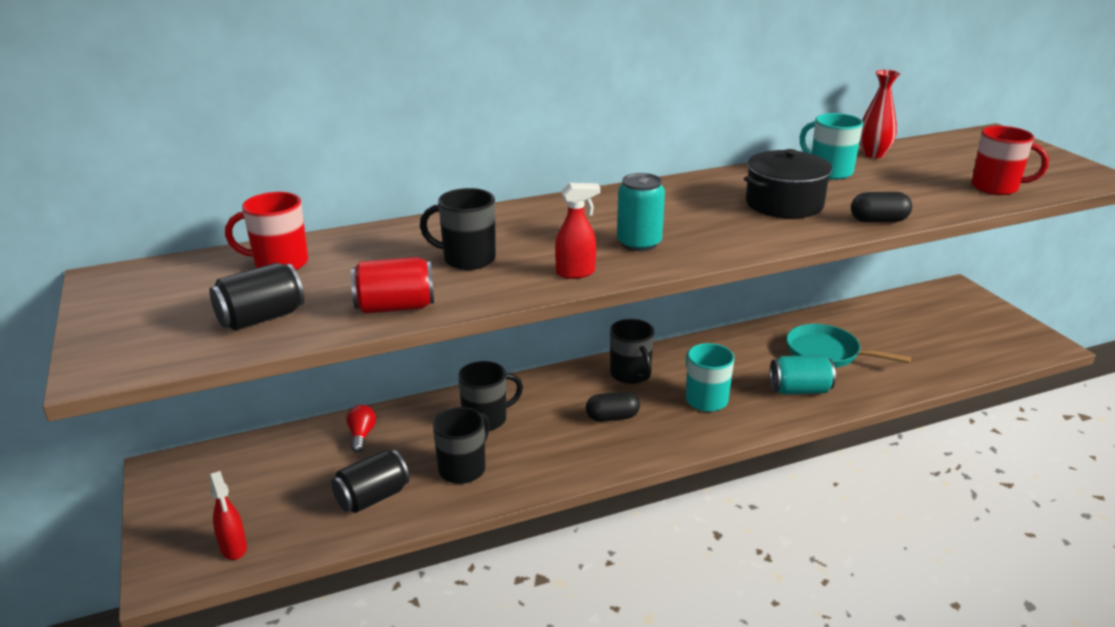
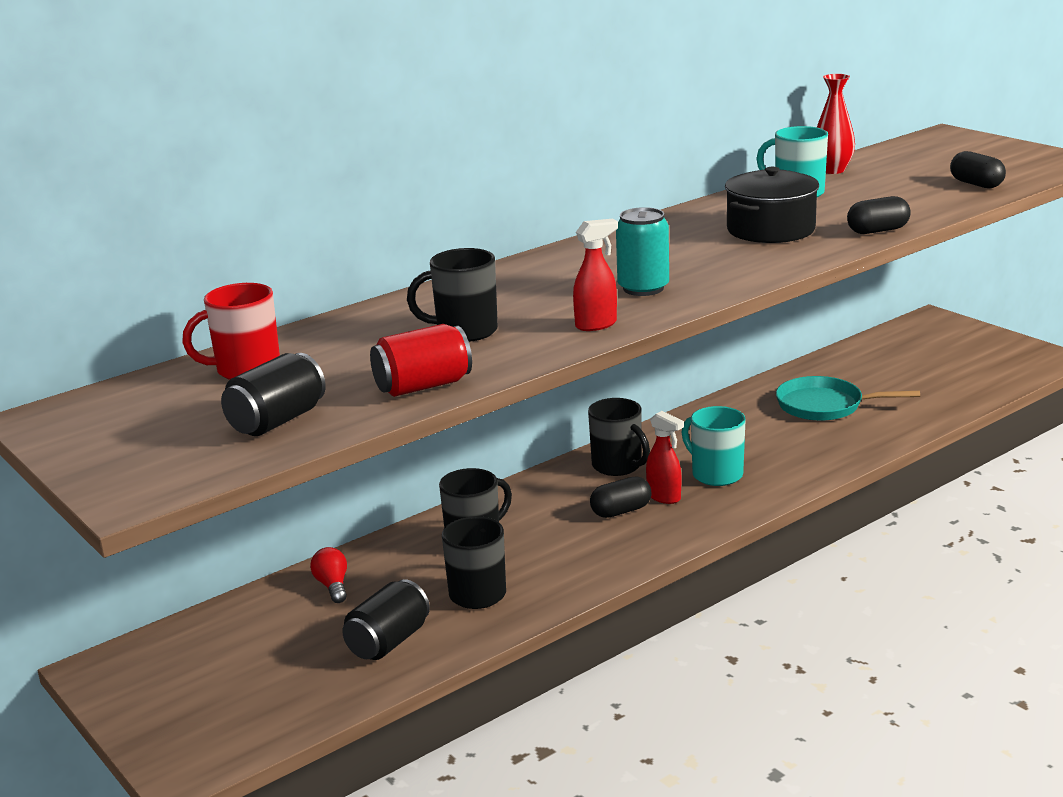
camera: 15 degrees left, 5 degrees down
(234, 548) = (252, 724): red spray bottle -> red spray bottle (664, 497)
(799, 390) = (814, 446): turquoise can -> none
(996, 187) = (976, 184): red mug -> black capsule

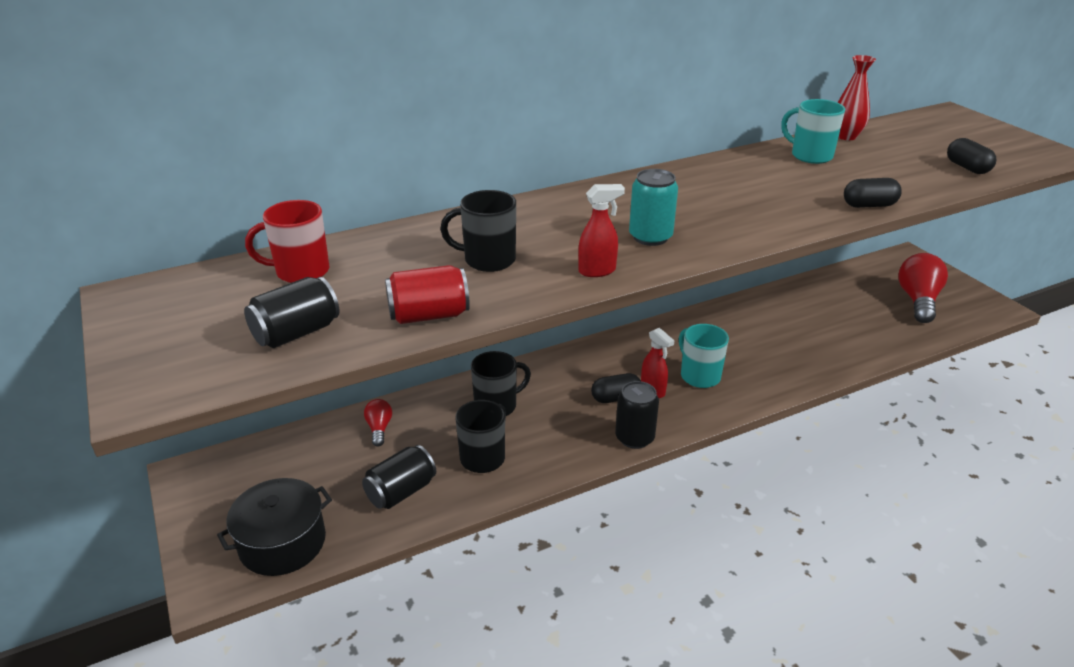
camera: 10 degrees right, 10 degrees up
(617, 466) = (625, 354): black mug -> none
(658, 546) = (634, 438): none -> black can
(771, 230) = (777, 191): black pot -> black pot (282, 543)
(825, 406) = (802, 324): turquoise pan -> none
(955, 363) = (918, 300): none -> red light bulb

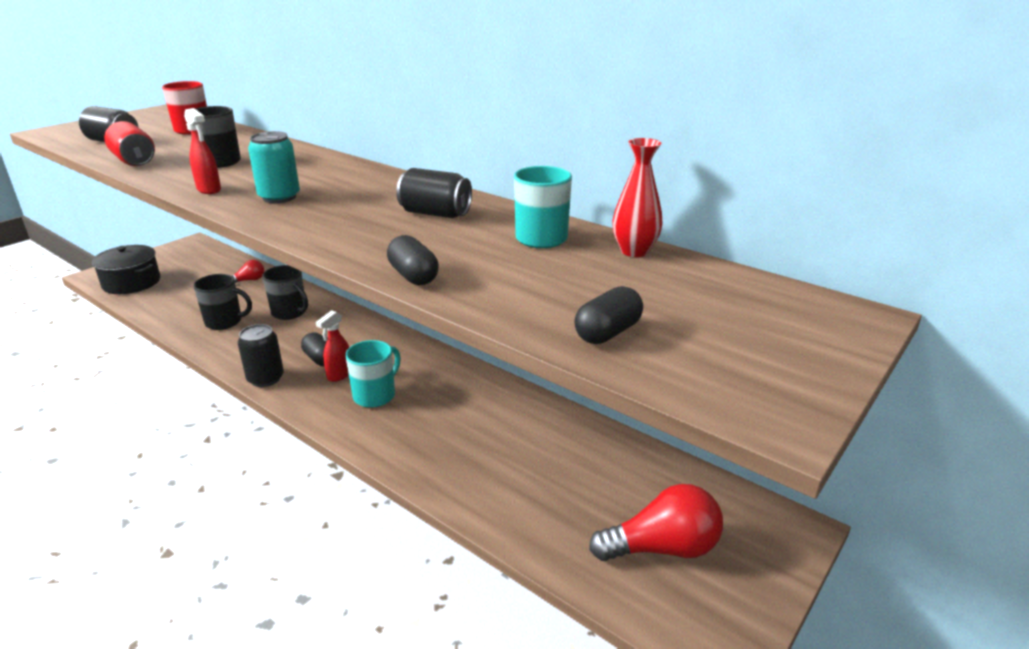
camera: 65 degrees right, 5 degrees down
(401, 492) = (182, 303): black can -> black can (435, 213)

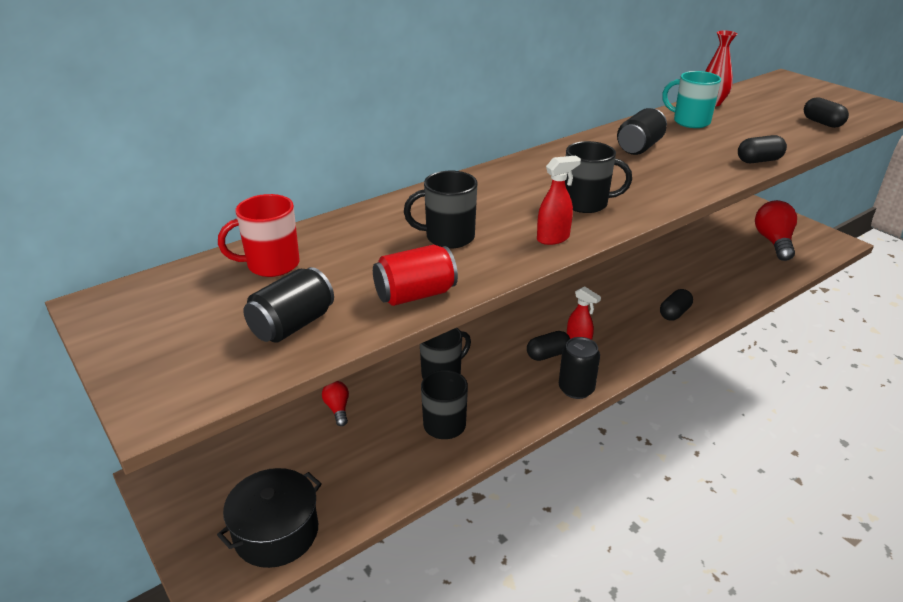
camera: 75 degrees left, 5 degrees up
(279, 197) = (586, 204): turquoise can -> black mug
(375, 395) = (614, 326): turquoise mug -> none
(411, 438) = (674, 313): none -> black capsule

